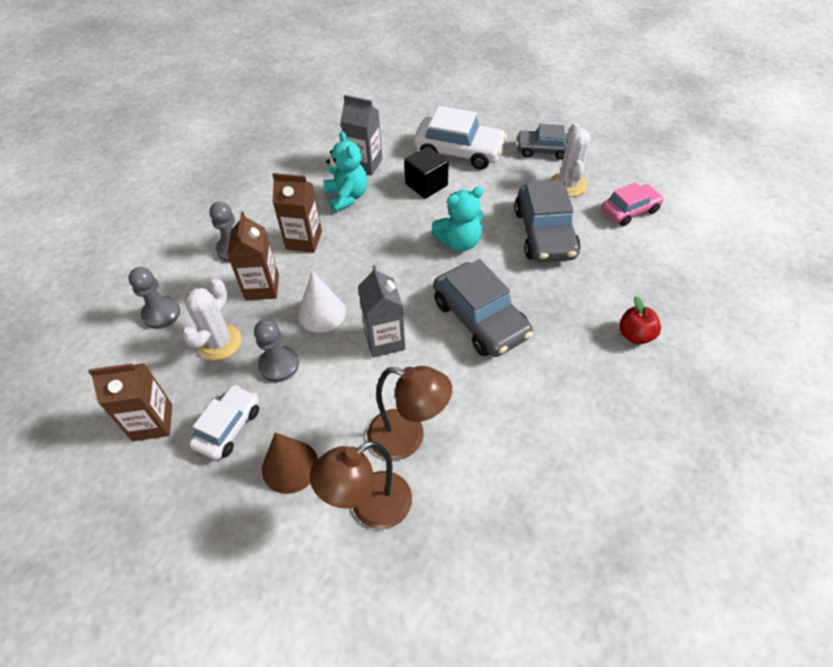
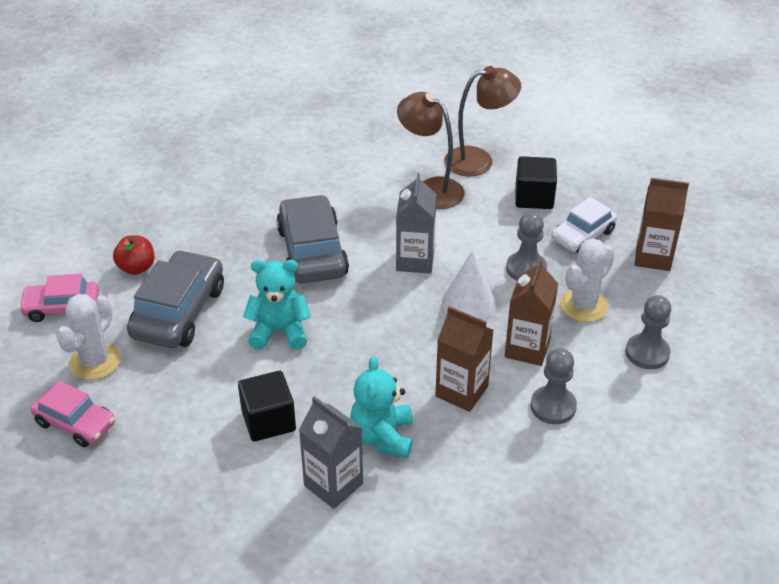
camera: 160 degrees left, 10 degrees down
(290, 466) = (534, 197): brown cone -> black cube
(459, 151) = (188, 461): white car -> none
(543, 150) = (75, 423): grey car -> pink car
(635, 335) = (184, 201): red apple -> red apple (137, 267)

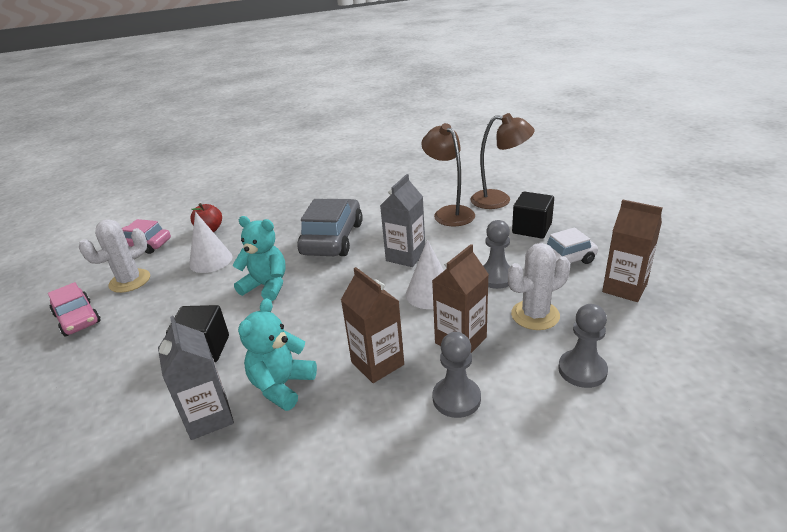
camera: 25 degrees right, 10 degrees down
(178, 312) = (211, 260): grey car -> white cone

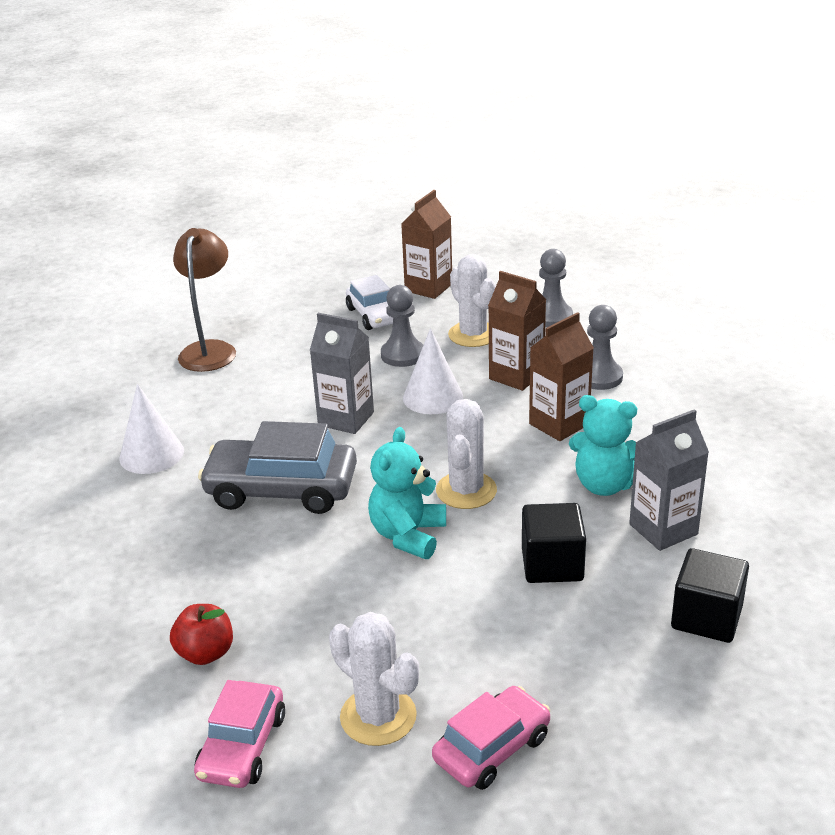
camera: 95 degrees left, 0 degrees up
(211, 260) = (323, 620): white cone -> white cone (151, 454)
(303, 310) = (466, 491): none -> white cactus
(449, 212) = (233, 388): brown lamp -> none
(531, 229) = (297, 330): black cube -> black cube (706, 617)

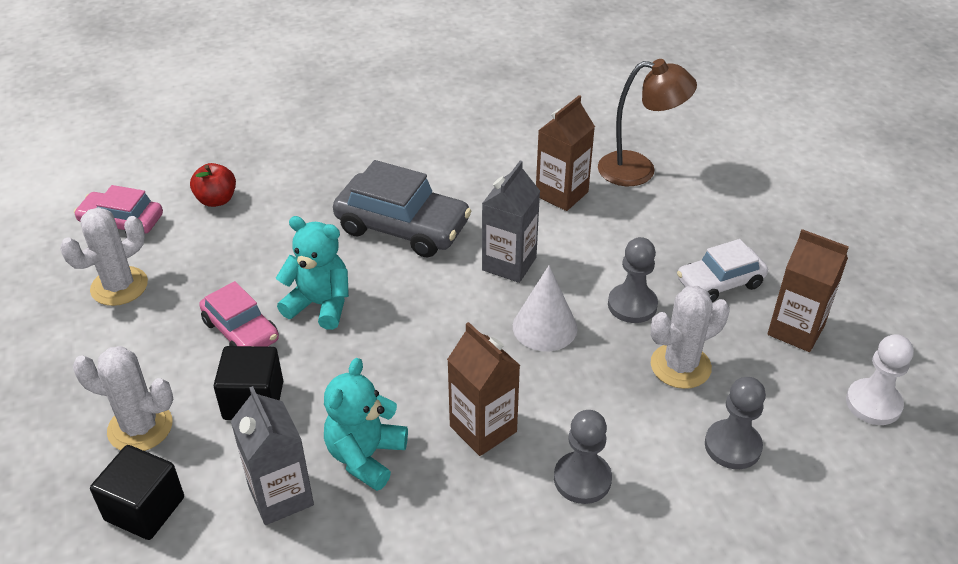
camera: 90 degrees right, 10 degrees up
(151, 454) = (466, 152): white cone -> none
(281, 489) = (402, 227): grey car -> grey car turned 105 degrees clockwise
(466, 491) = (377, 346): white cactus -> white cactus (140, 427)
(492, 748) = (62, 346): pink car -> pink car (241, 331)
(500, 265) = (873, 403): none -> white pawn
(516, 376) = (586, 399): brown carton -> brown carton (561, 194)

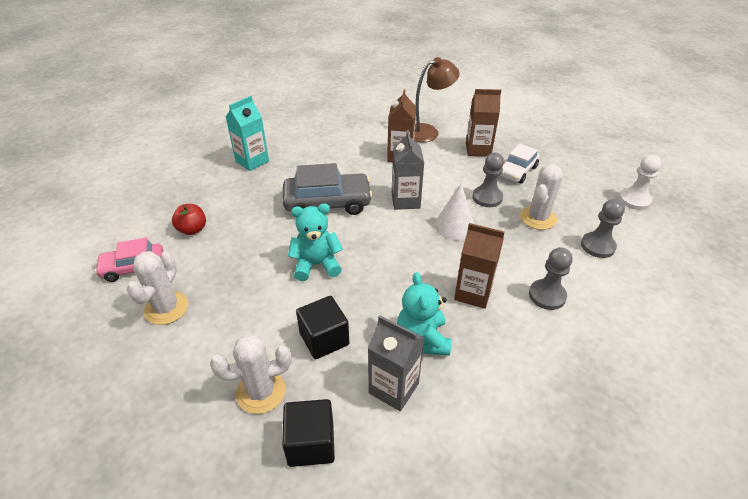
camera: 30 degrees left, 0 degrees up
(241, 331) = (278, 300): pink car -> none
(356, 131) = (252, 161): none -> turquoise carton
(796, 330) = (571, 180): brown carton -> brown carton (478, 149)

